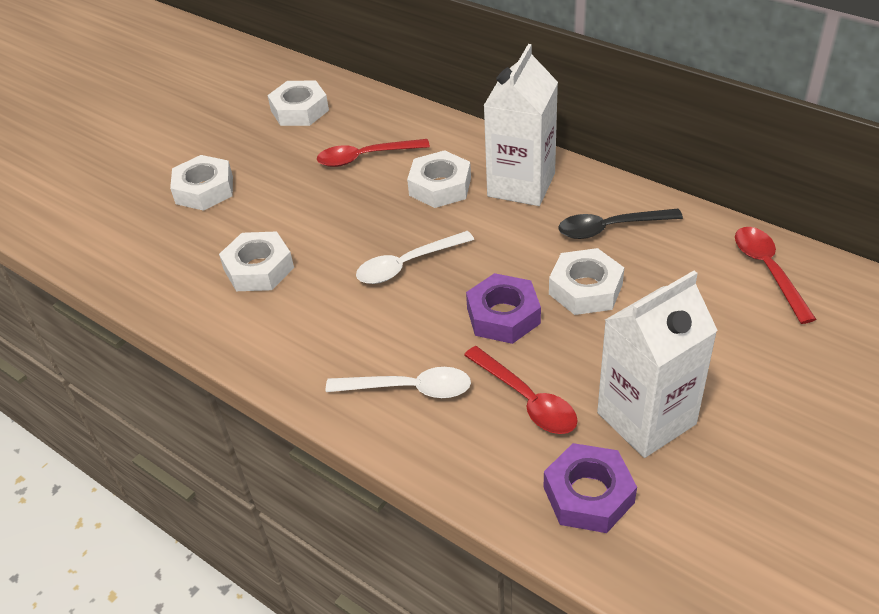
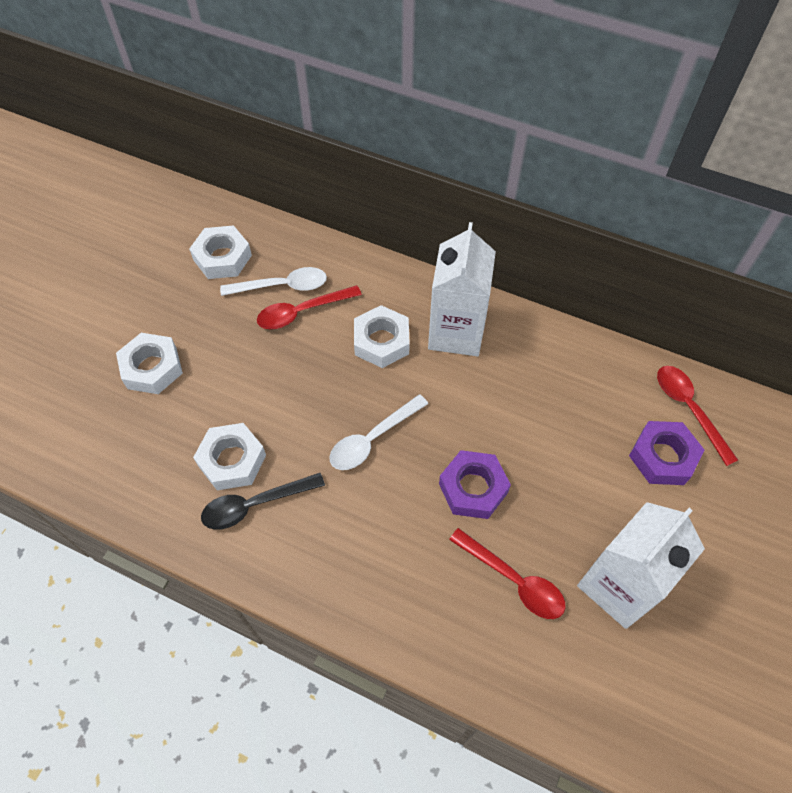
camera: 15 degrees left, 15 degrees up
(409, 389) = (408, 583): white spoon -> white spoon (282, 286)
(585, 289) = (539, 448): white nut -> none
(588, 495) = (587, 675): purple nut -> purple nut (663, 457)
(610, 228) = (546, 375): black spoon -> black spoon (255, 505)

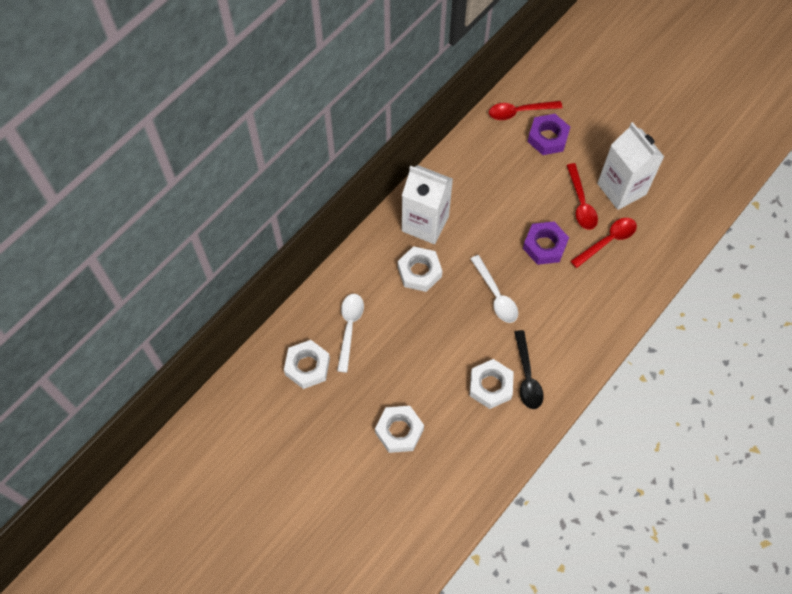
camera: 75 degrees left, 5 degrees up
(302, 312) = (378, 319): red spoon -> red spoon (581, 203)

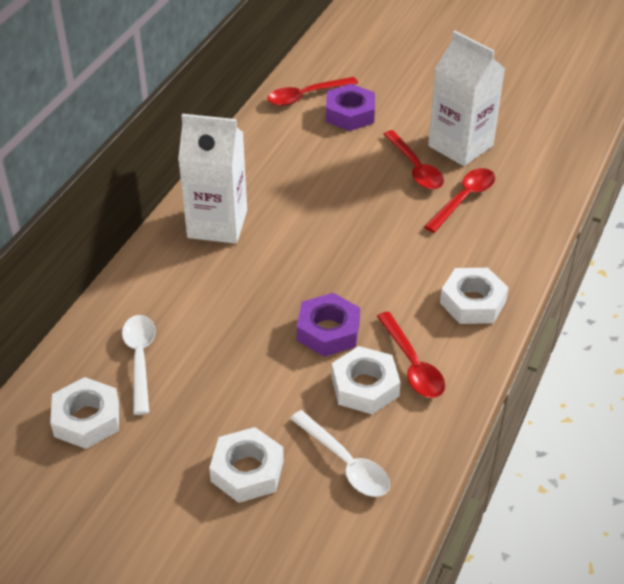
camera: 15 degrees left, 20 degrees down
(419, 272) = (224, 277): white nut -> white nut (472, 302)
(496, 295) = (338, 282): white spoon -> white spoon (345, 463)
(527, 376) = (412, 365): black spoon -> red spoon
(544, 246) = (384, 218): purple nut -> purple nut (328, 331)

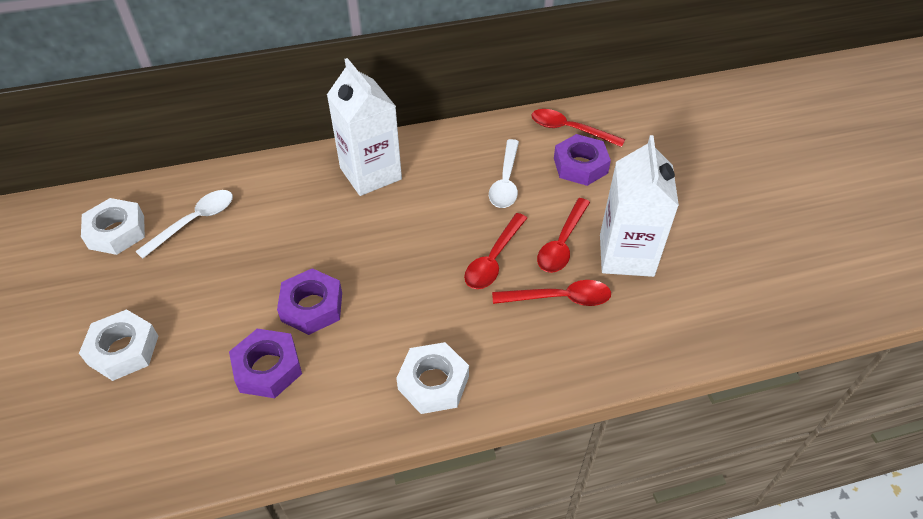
camera: 50 degrees right, 5 degrees up
(345, 463) = (172, 407): white spoon -> white spoon (505, 182)
(365, 386) = (268, 368): white nut -> purple nut
(412, 365) = (319, 385): red spoon -> red spoon (493, 259)

